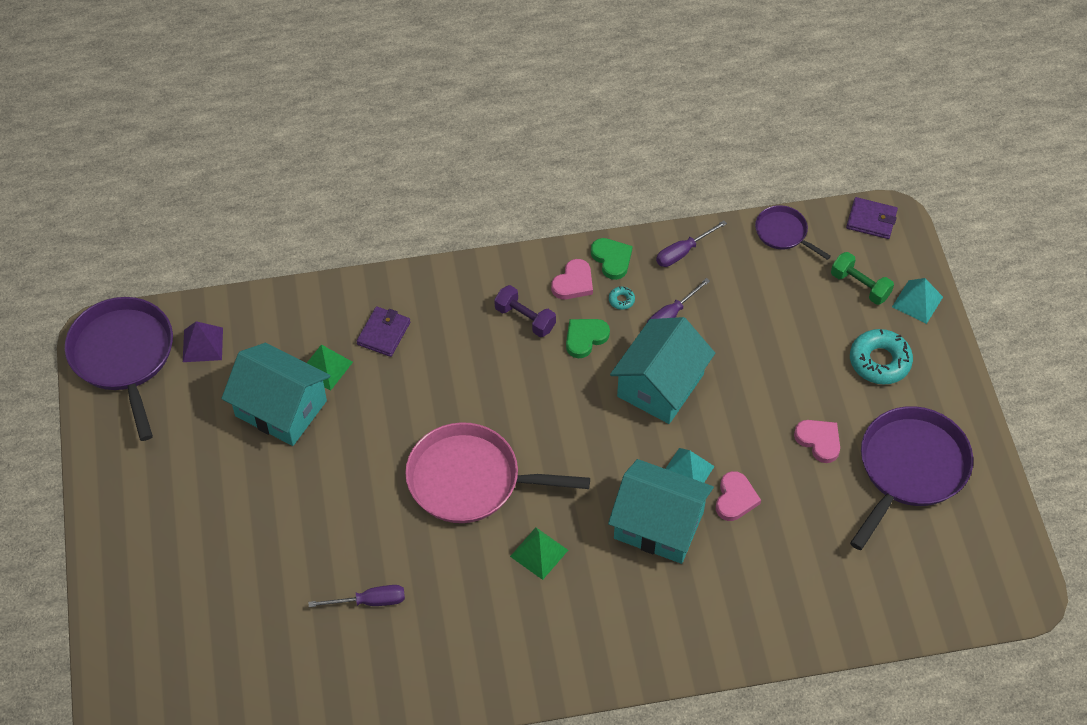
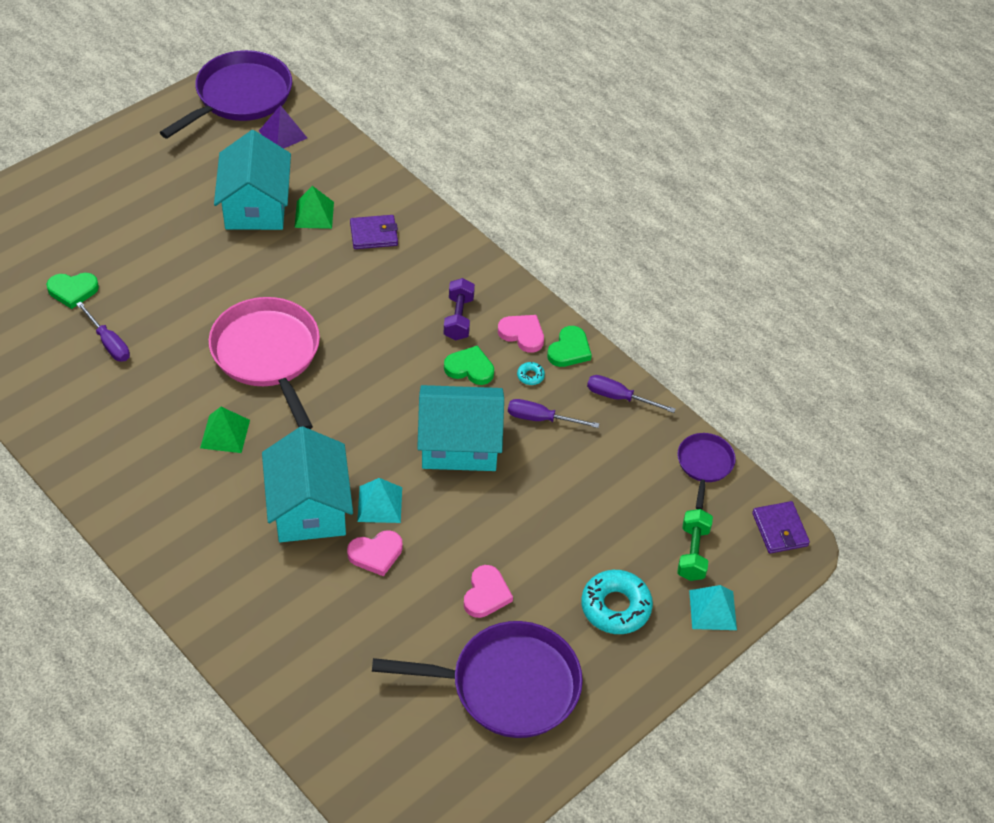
camera: 55 degrees right, 5 degrees down
(282, 605) = (73, 291): none -> green heart
(573, 283) = (522, 334): pink heart -> pink heart turned 150 degrees counterclockwise

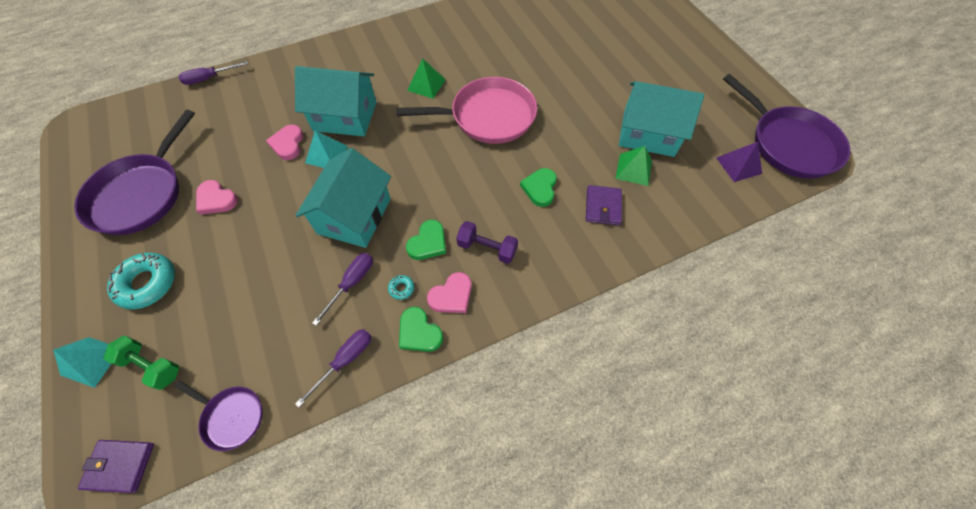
camera: 110 degrees right, 10 degrees up
(73, 291) = (577, 30): green heart -> green heart (540, 188)
(109, 343) = (525, 41): purple screwdriver -> purple screwdriver (209, 78)

